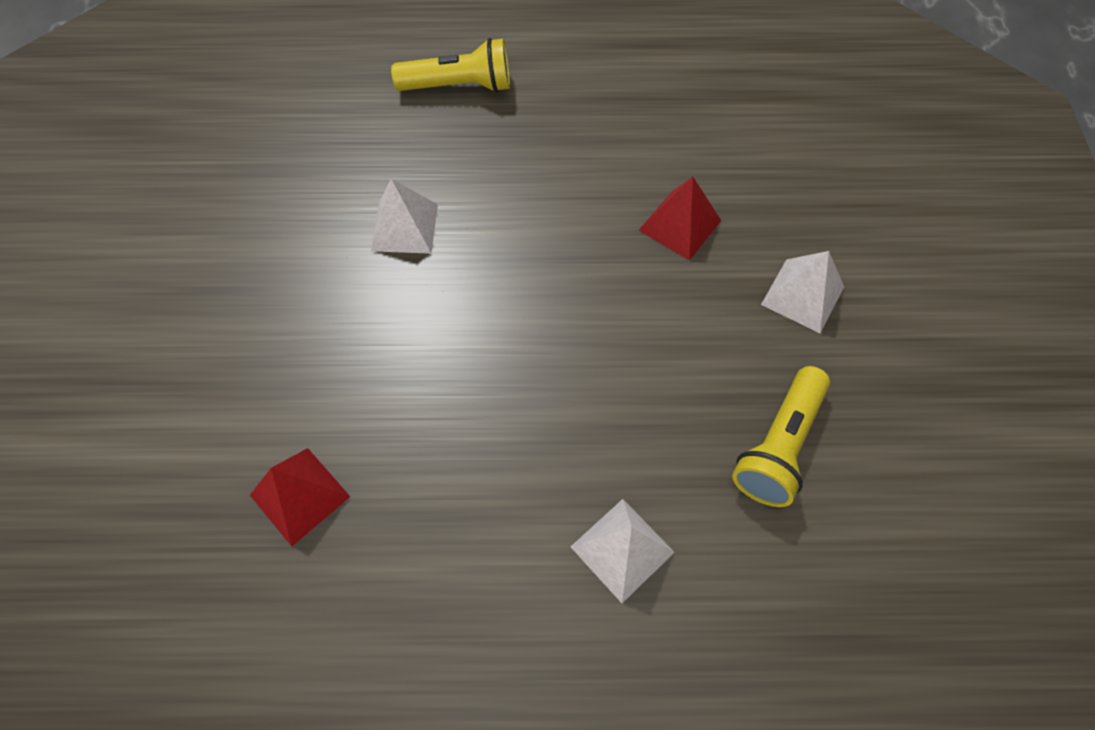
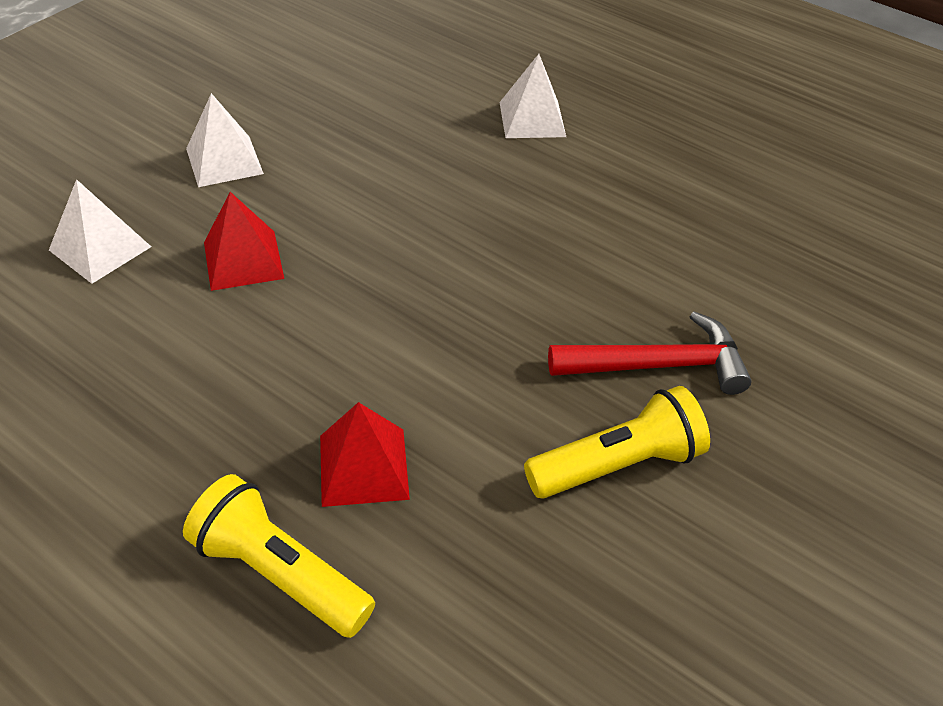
camera: 145 degrees left, 15 degrees down
(300, 495) = (756, 262): red pyramid -> red pyramid (363, 466)
(332, 331) = (658, 365): none -> red hammer
(404, 227) = (509, 422): white pyramid -> white pyramid (100, 248)
(779, 446) = (367, 106): yellow flashlight -> yellow flashlight (617, 464)

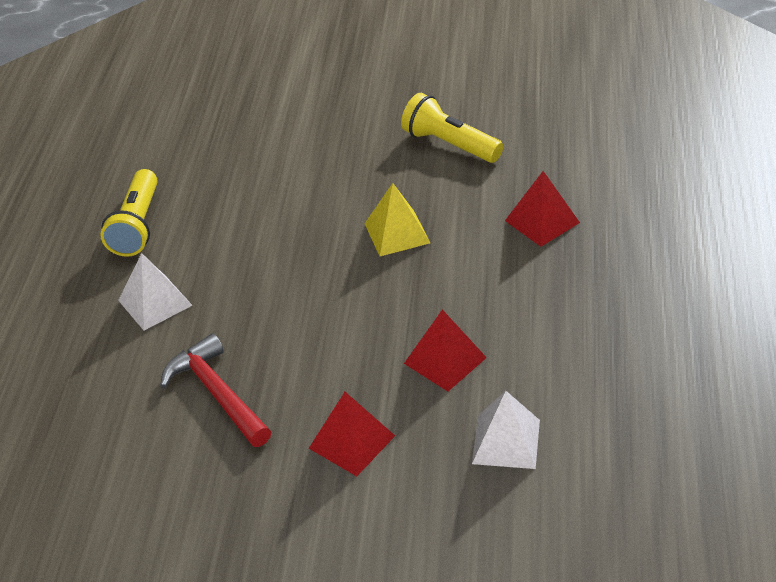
camera: 115 degrees left, 5 degrees down
(224, 161) = (351, 441): white pyramid -> red pyramid
(279, 573) = (627, 215): yellow flashlight -> yellow flashlight (137, 226)
(476, 320) = (397, 233): none -> yellow pyramid
(658, 365) = (366, 156): red hammer -> red hammer (217, 393)

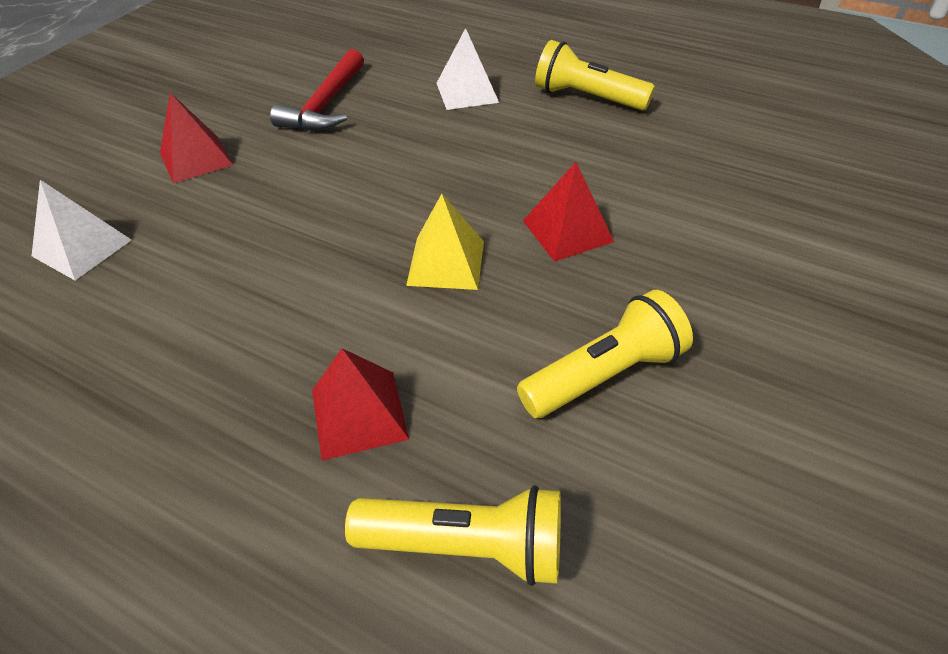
camera: 110 degrees right, 5 degrees up
(217, 393) = (326, 105): red hammer -> red hammer turned 120 degrees clockwise
(445, 360) = (220, 240): red pyramid -> red pyramid (567, 231)
(584, 159) = (466, 545): none -> yellow flashlight

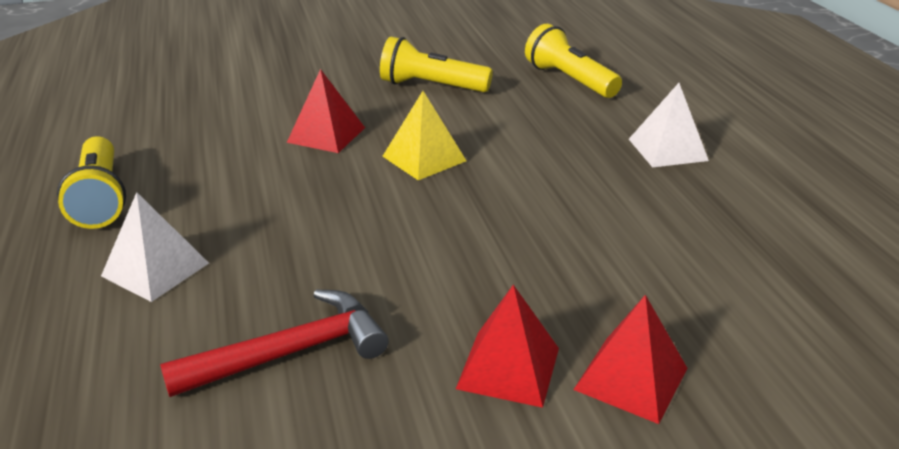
camera: 135 degrees left, 15 degrees down
(82, 247) = (695, 325): white pyramid -> white pyramid (667, 149)
(358, 414) = (568, 128): red pyramid -> red pyramid (631, 379)

